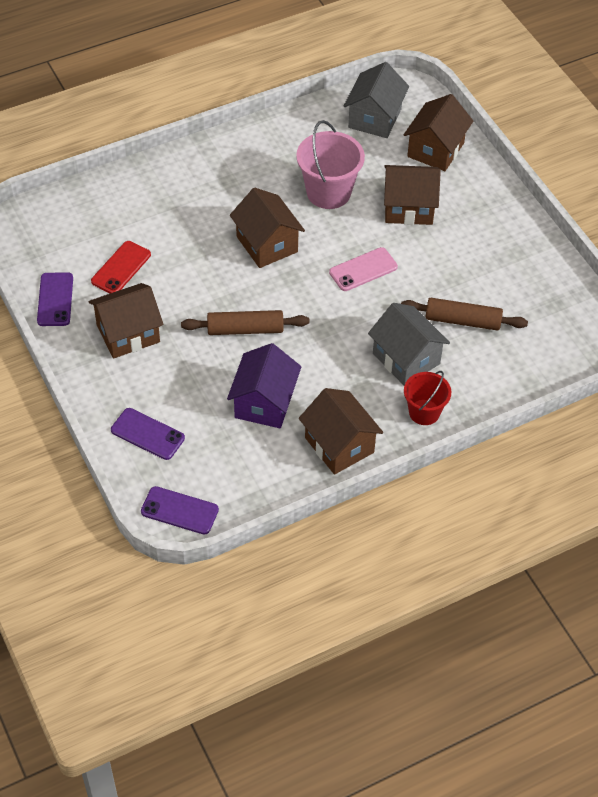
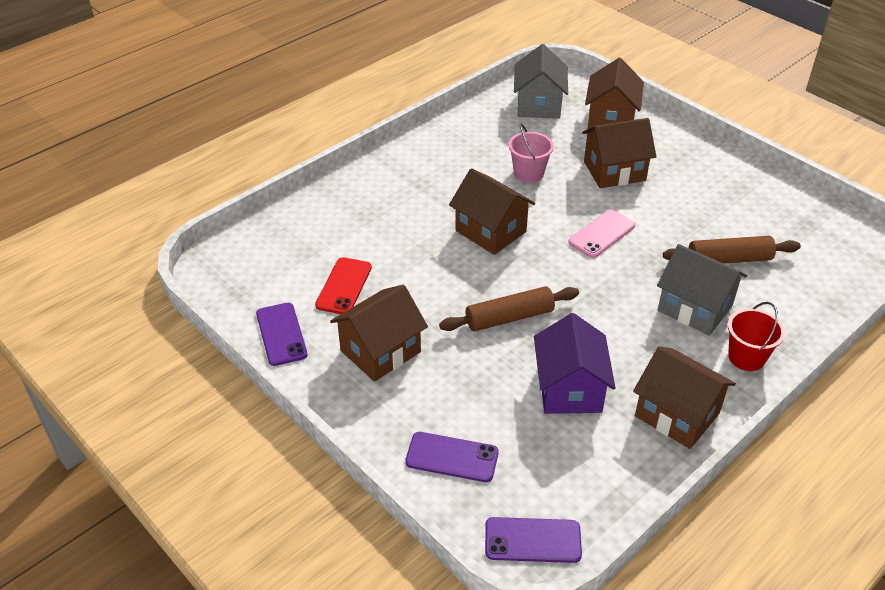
camera: 15 degrees left, 10 degrees down
(328, 192) = (528, 173): pink bucket -> pink bucket, size x0.63

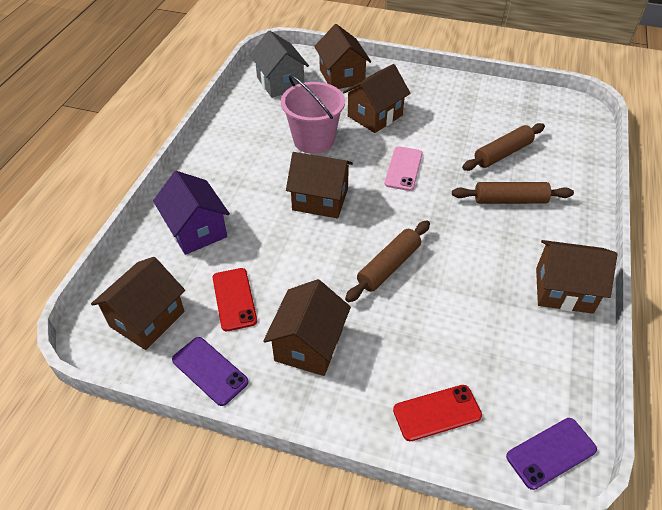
camera: 30 degrees left, 5 degrees up
(260, 271) = (147, 319): none -> brown house
(452, 457) = (437, 412): purple phone -> red phone
(528, 173) = (314, 140): pink bucket -> pink bucket, size x1.58
(569, 389) = (477, 306): purple house -> purple house (196, 230)
(695, 308) = (510, 200): grey house -> brown rolling pin
(746, 357) = (571, 223): red bucket -> none

